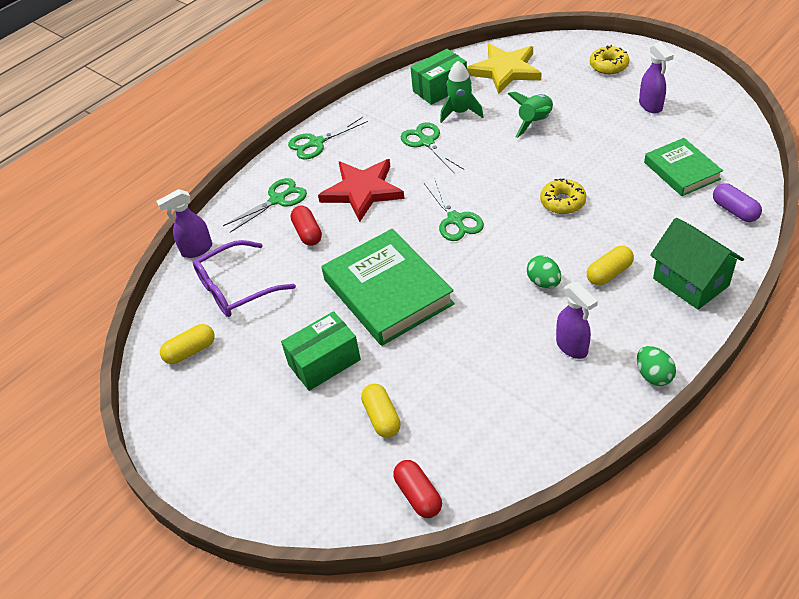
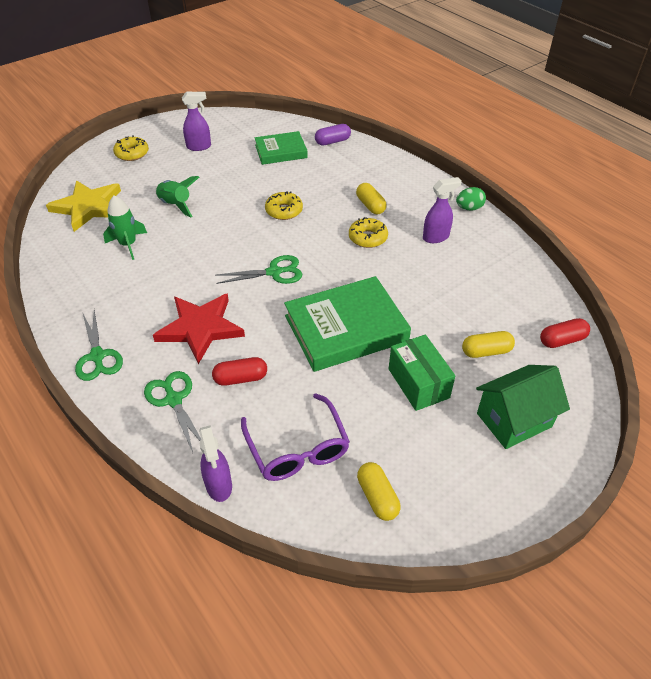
camera: 85 degrees left, 0 degrees up
(427, 142) = (156, 273): green scissors -> none
(440, 88) = (80, 251): green box -> none
(543, 282) = (368, 238): green egg -> yellow donut
(690, 282) = (391, 174): green house -> green house (514, 420)

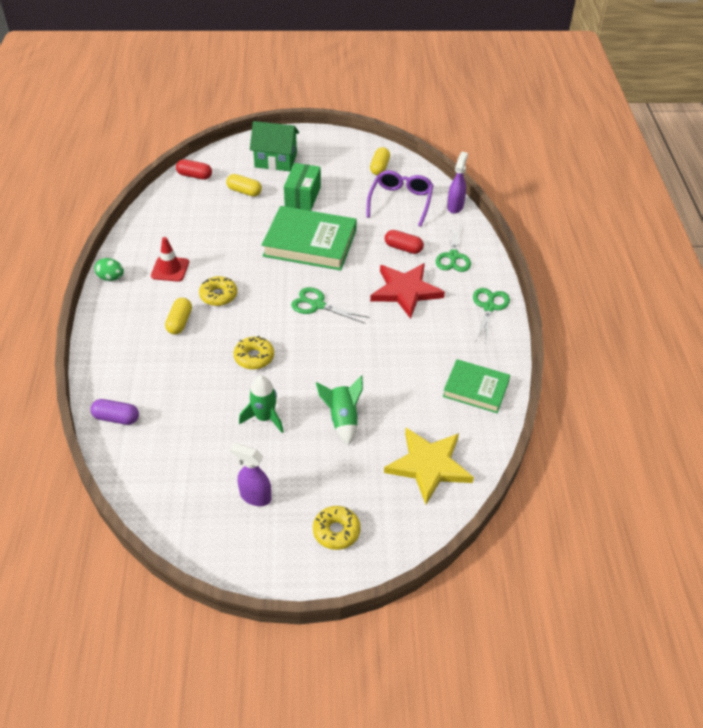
camera: 145 degrees left, 0 degrees up
(128, 244) = (415, 395): green rocket -> green rocket (264, 418)
(281, 151) = (180, 435): green book -> green book (476, 389)
(436, 237) = (170, 269): purple spray bottle -> red traffic cone

